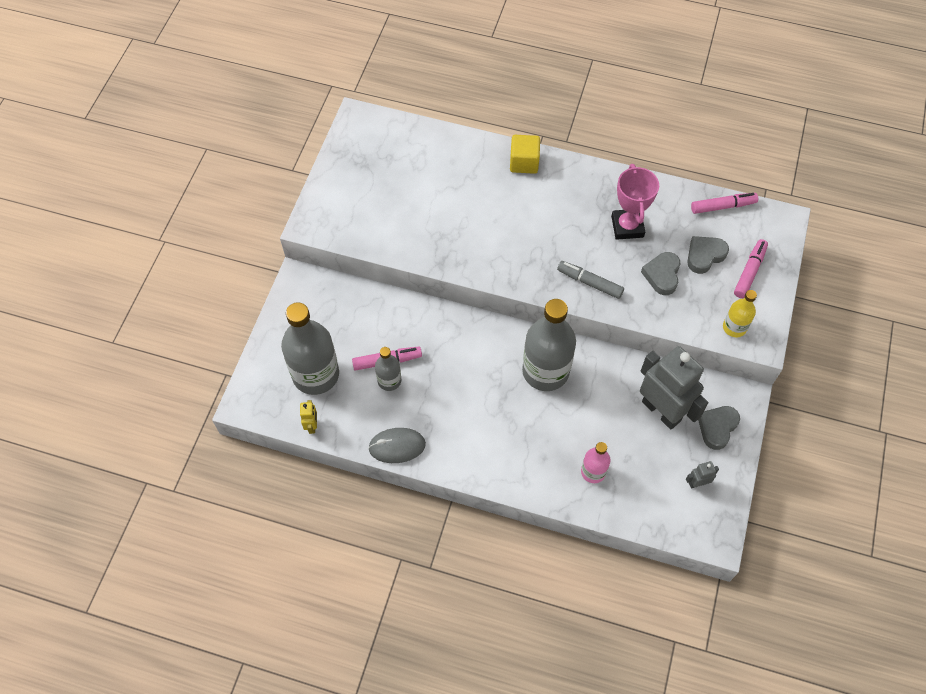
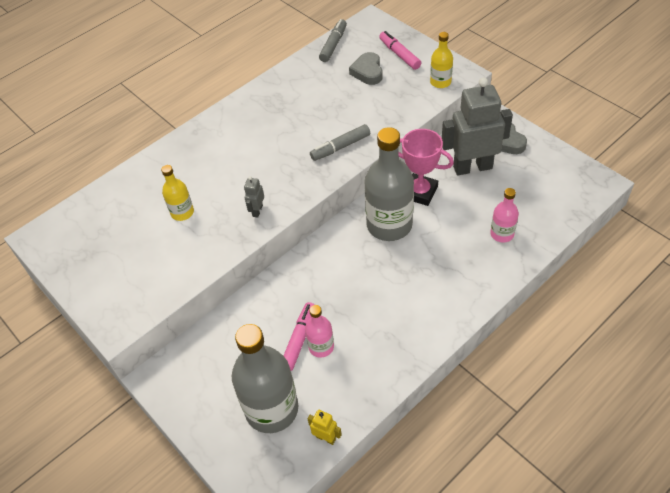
camera: 55 degrees left, 10 degrees down
(389, 380) = (321, 347): grey bottle -> pink bottle
(397, 446) = (393, 371): grey mouse -> none
(441, 202) = (182, 212): none -> yellow bottle
(524, 162) = (193, 140): yellow cube -> none
(627, 226) = (307, 103): pink trophy -> pink trophy (420, 192)
(662, 275) = (366, 102): grey heart -> none
(697, 483) = (547, 173): grey robot -> grey robot (257, 211)
(722, 206) = (333, 45): pink marker -> grey marker

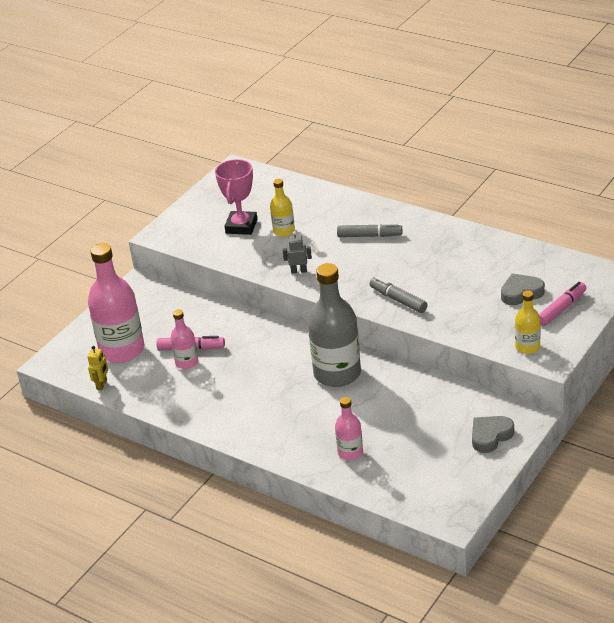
camera: 75 degrees right, 15 degrees down
(272, 409) = (122, 350): grey bottle -> pink bottle
(333, 45) = (555, 259): grey marker -> grey marker (369, 236)
(420, 192) = (388, 385): pink trophy -> pink trophy (241, 226)
(472, 167) = (439, 416): grey robot -> none

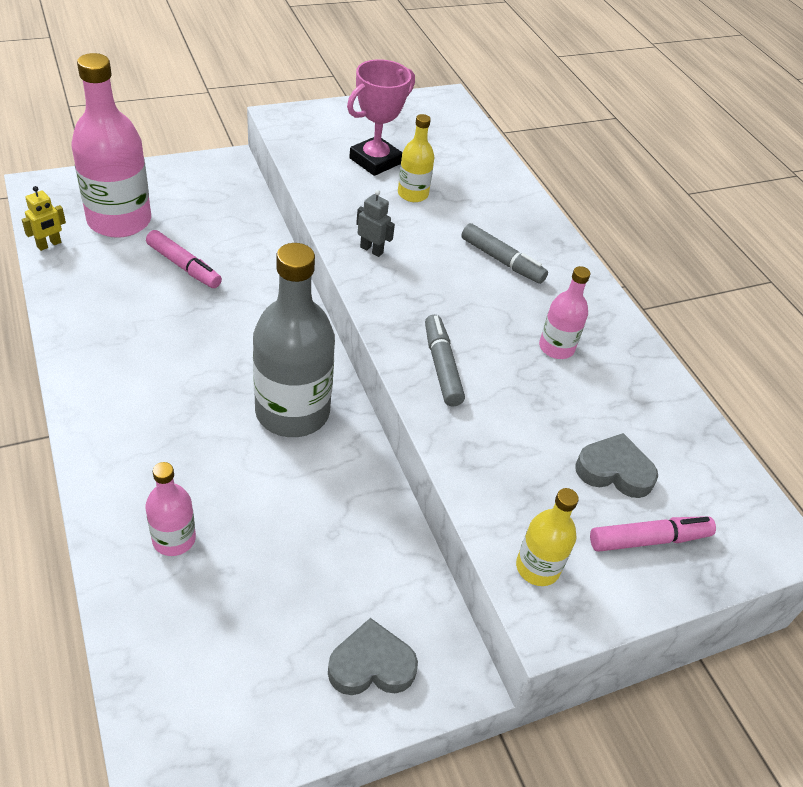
camera: 25 degrees right, 10 degrees up
(186, 362) = (158, 279): pink bottle -> pink bottle (556, 348)

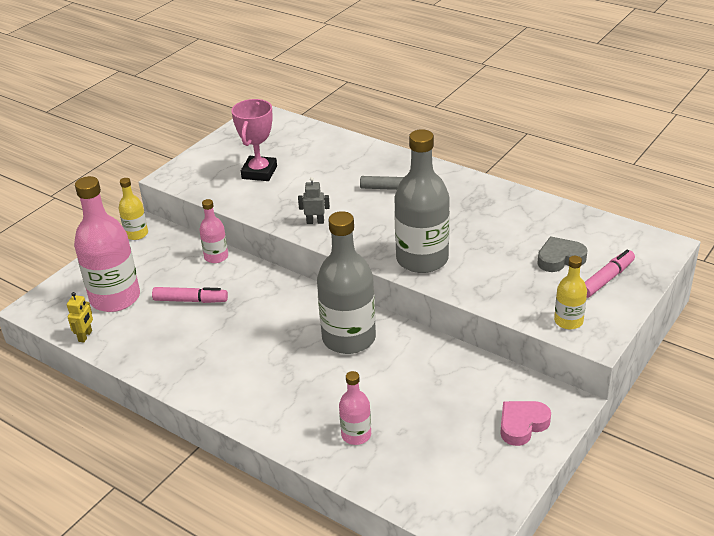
camera: 25 degrees left, 10 degrees down
(371, 665) = (522, 425): grey heart -> pink heart
(413, 194) = (303, 179): yellow bottle -> yellow bottle (136, 234)
(441, 366) = (422, 259): grey marker -> grey bottle
(556, 348) = (471, 217): pink bottle -> pink bottle (216, 257)

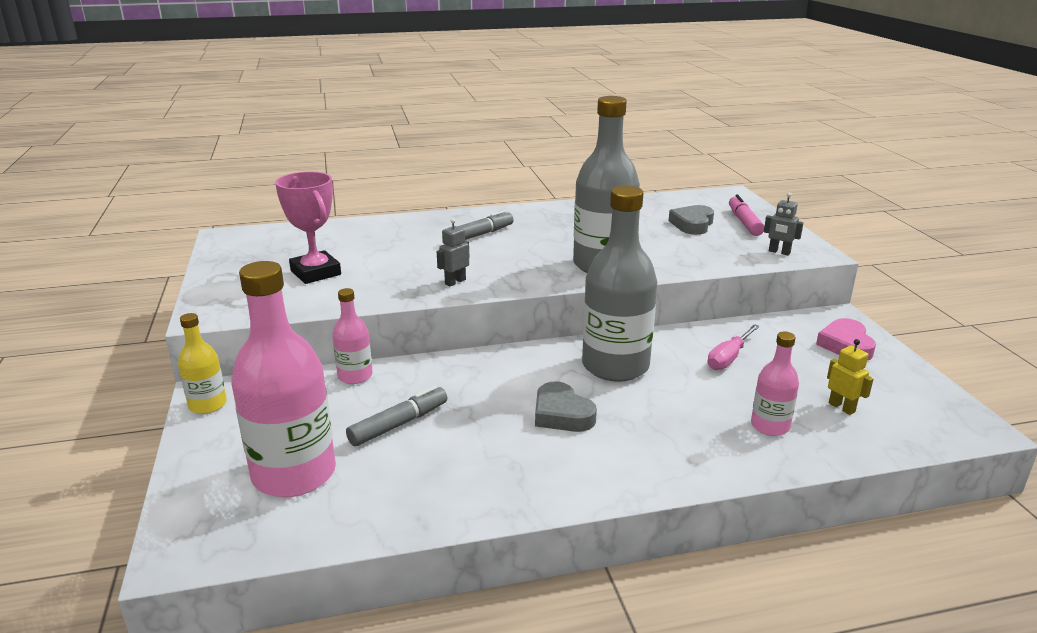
camera: 50 degrees left, 10 degrees down
(85, 336) = (324, 533): yellow robot -> yellow robot (842, 407)
(190, 300) = (398, 424): pink marker -> grey marker
(268, 348) = (562, 414): none -> grey heart
(423, 379) = (728, 358): none -> pink screwdriver
(568, 321) = (779, 252): yellow bottle -> grey robot

